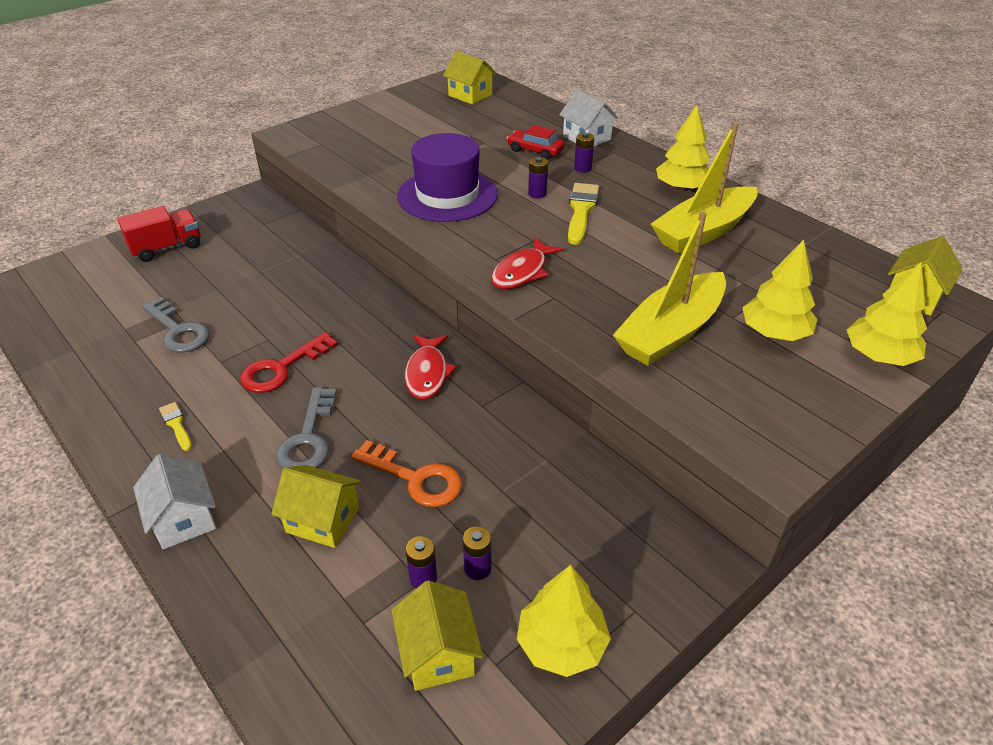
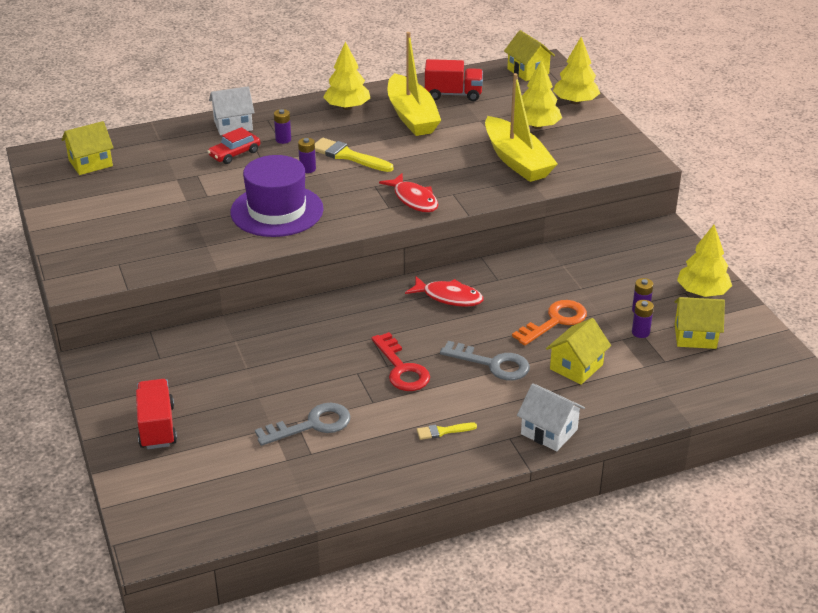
camera: 70 degrees left, 5 degrees down
(184, 519) = (549, 432): white house -> white house turned 45 degrees clockwise
(784, 249) = (453, 94): none -> red truck

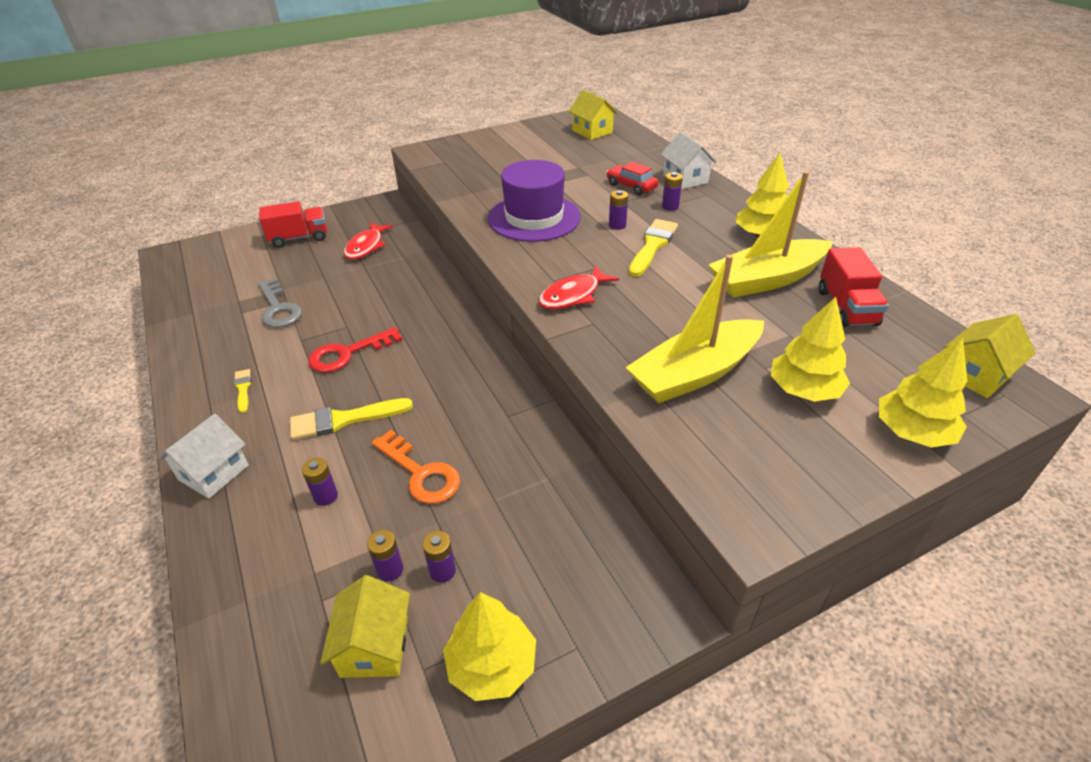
camera: 85 degrees right, 5 degrees up
(449, 297) = (469, 378): red fish -> red fish (366, 246)
(493, 364) = (344, 420): grey key -> yellow brush
(576, 367) = (326, 496): yellow house -> purple battery

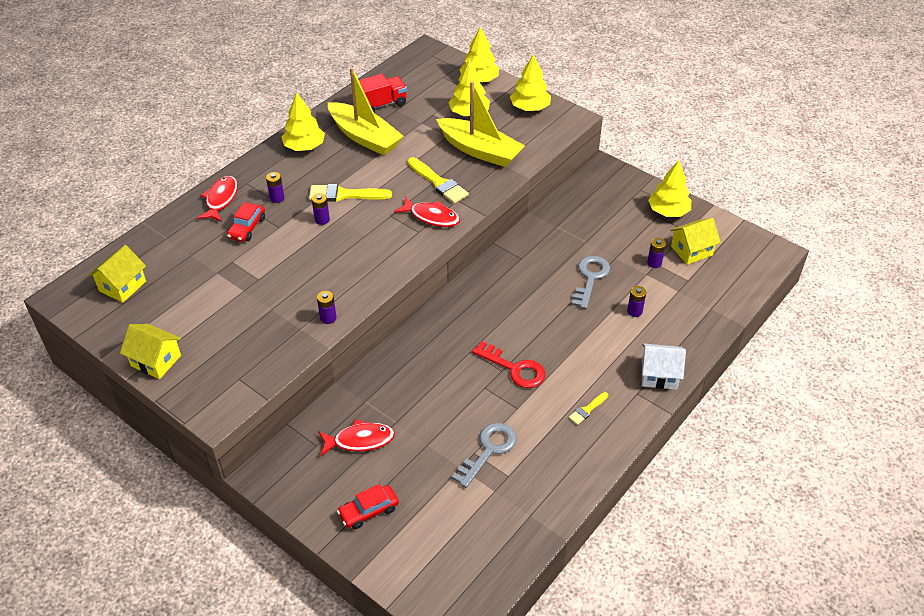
camera: 115 degrees left, 5 degrees up
(299, 238) = (368, 511): red truck -> red car
(344, 420) = (576, 335): yellow brush -> yellow brush (438, 183)
(421, 473) = (590, 278): orange key -> grey key
(442, 571) = (640, 244): purple battery -> purple battery (328, 318)
(534, 218) = (331, 271): purple hat -> none
(685, 179) = (221, 199): white house -> red fish
(803, 473) = (530, 108): none -> yellow tree
(975, 374) = (421, 63): yellow house -> yellow house (156, 361)

